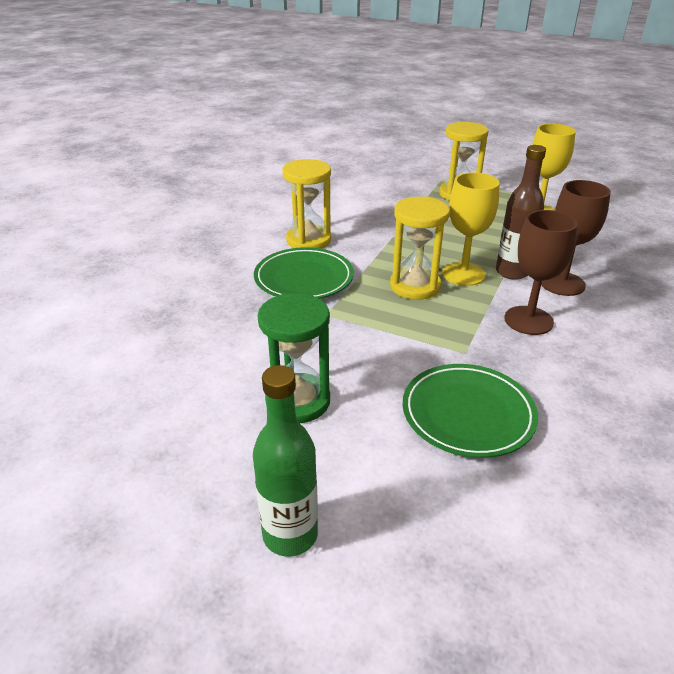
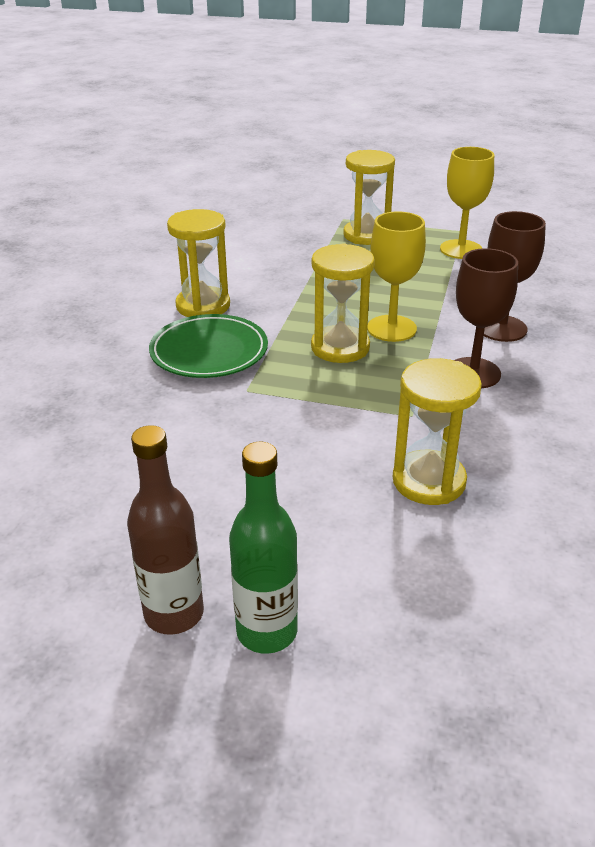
camera: 10 degrees left, 0 degrees up
(298, 401) = (238, 491): green hourglass -> none
(468, 414) = (429, 481): green plate -> yellow hourglass
(512, 272) = (445, 321): brown bottle -> brown bottle (174, 614)

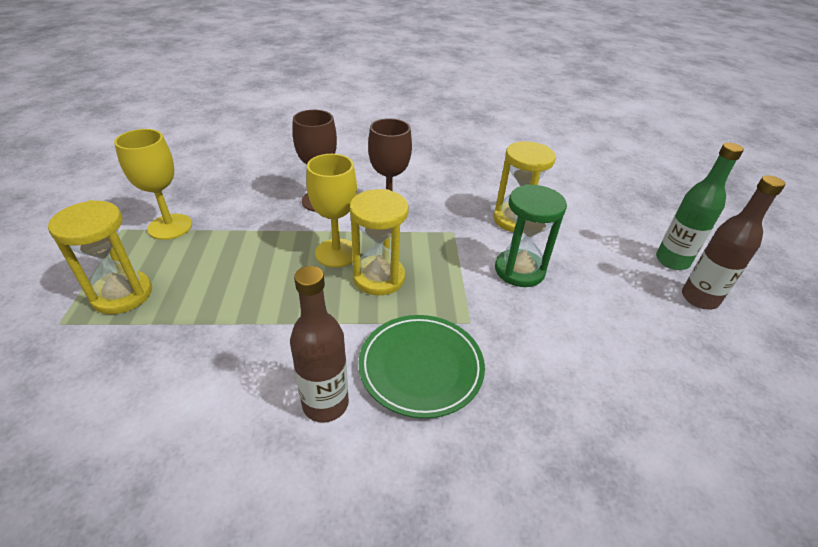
camera: 110 degrees left, 5 degrees up
(203, 306) = (325, 404): yellow hourglass -> brown bottle
(312, 449) = (519, 270): none -> green hourglass

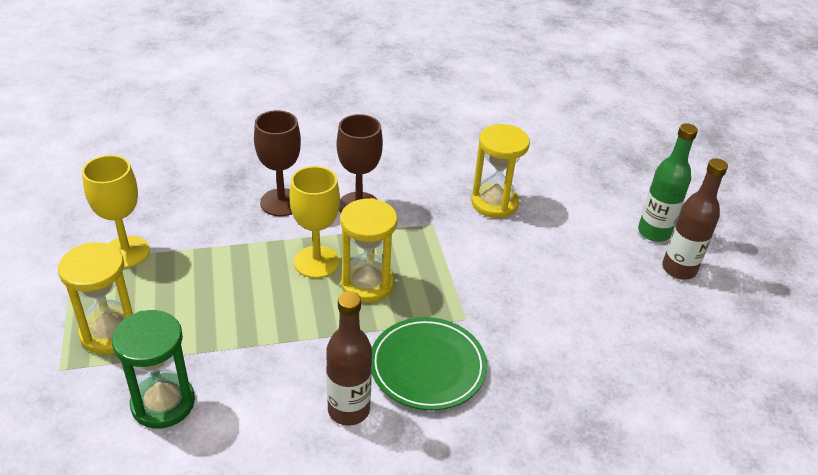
camera: 10 degrees left, 0 degrees up
(519, 270) = (506, 260): green hourglass -> green hourglass (163, 403)

